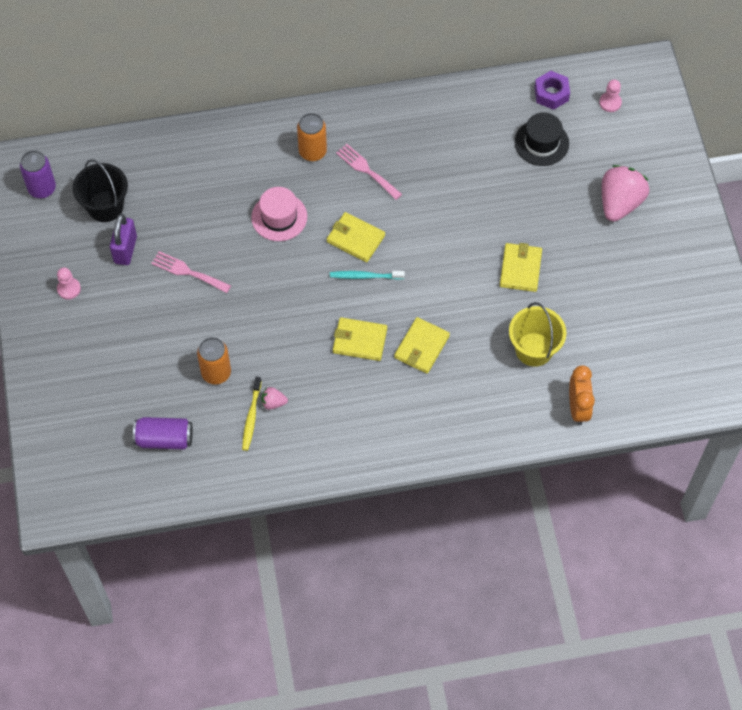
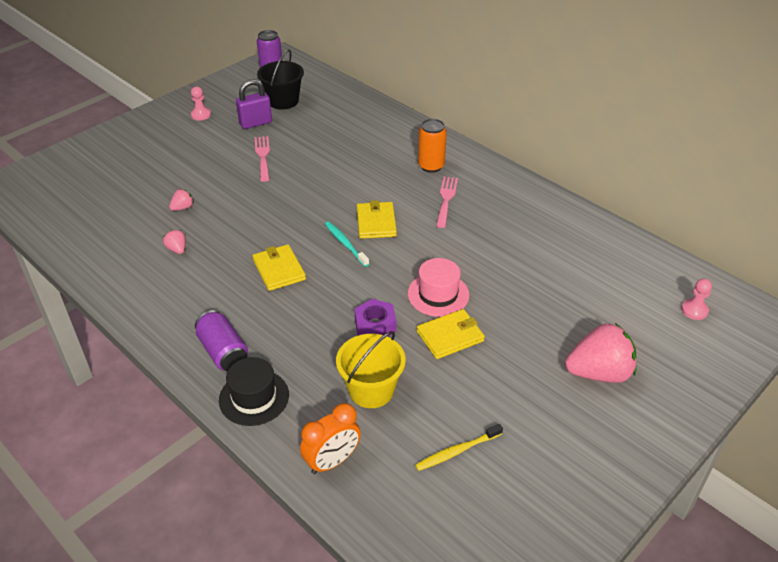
camera: 55 degrees right, 20 degrees down
(164, 439) = (101, 209): purple can -> purple can (223, 352)
(216, 373) = (183, 208): orange can -> pink strawberry
(251, 417) = (154, 244): yellow toothbrush -> yellow toothbrush (457, 451)
(279, 217) = (355, 176): pink hat -> pink hat (438, 294)
(421, 347) = (305, 310): yellow wallet -> none
(541, 143) = (595, 285): black hat -> black hat (254, 397)
(551, 94) = (651, 267): purple nut -> purple nut (375, 325)

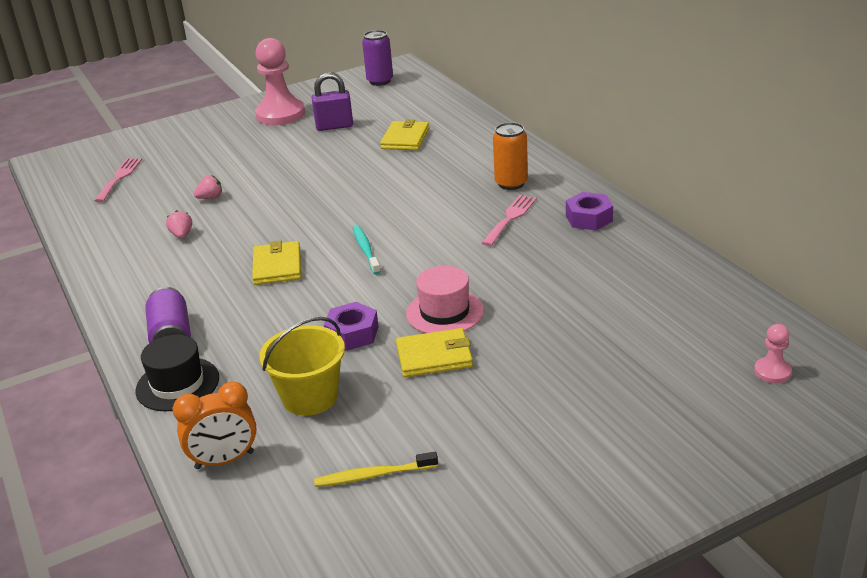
camera: 20 degrees right, 10 degrees down
(201, 115) = (280, 114): pink pawn -> pink pawn, size x2.18
(263, 156) = (324, 158): pink fork -> pink fork (119, 177)
(283, 101) = (377, 108): black bucket -> none
(376, 222) = (413, 233): yellow wallet -> yellow wallet (405, 139)
(506, 192) = (589, 218): none -> purple nut
(599, 373) = (601, 421): pink strawberry -> none

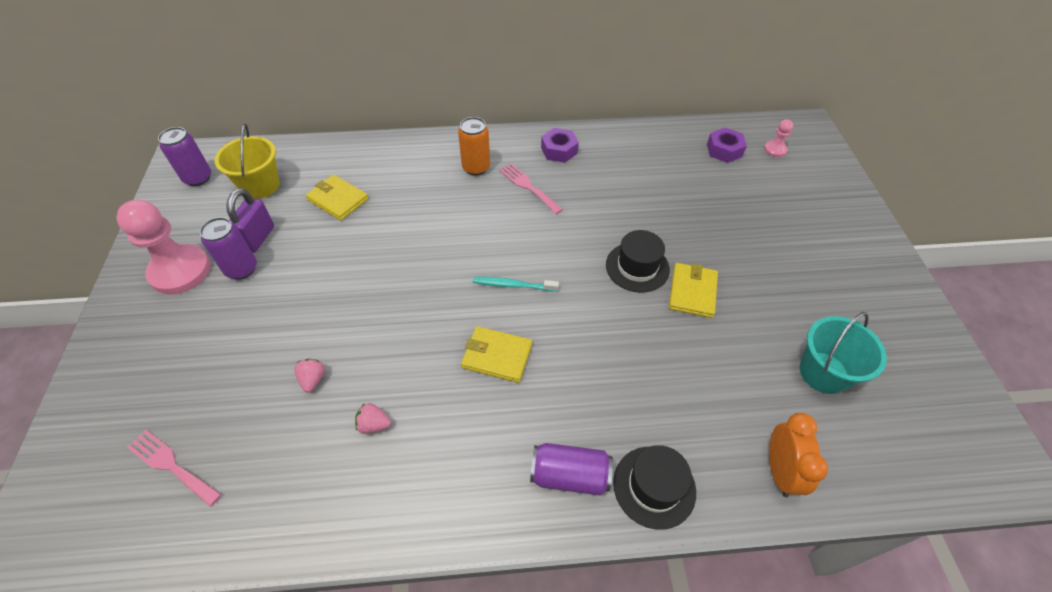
camera: 70 degrees left, 20 degrees up
(298, 133) = (241, 269): none -> purple can
(310, 397) = (714, 386): yellow bucket -> yellow bucket (260, 185)
(352, 334) = (637, 332): purple nut -> purple nut (724, 150)
(373, 475) = (823, 372): yellow toothbrush -> turquoise bucket
(444, 312) = (637, 267): pink hat -> black hat

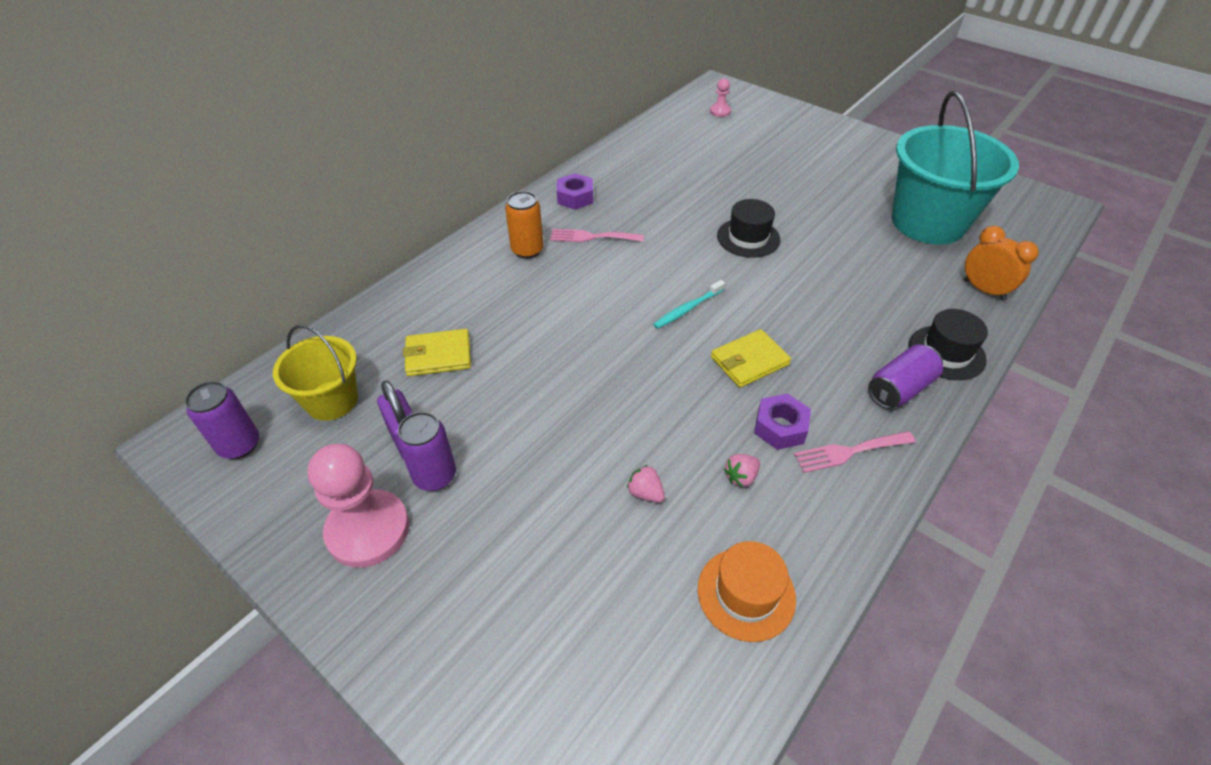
camera: 45 degrees left, 5 degrees down
(171, 465) = (634, 663): pink fork -> pink fork (849, 452)
(270, 494) = (746, 593): none -> orange hat
(692, 292) = (801, 229): yellow wallet -> none
(724, 150) = (690, 130): purple nut -> purple nut (780, 427)
(823, 372) = (928, 222): turquoise bucket -> turquoise bucket, size x1.79

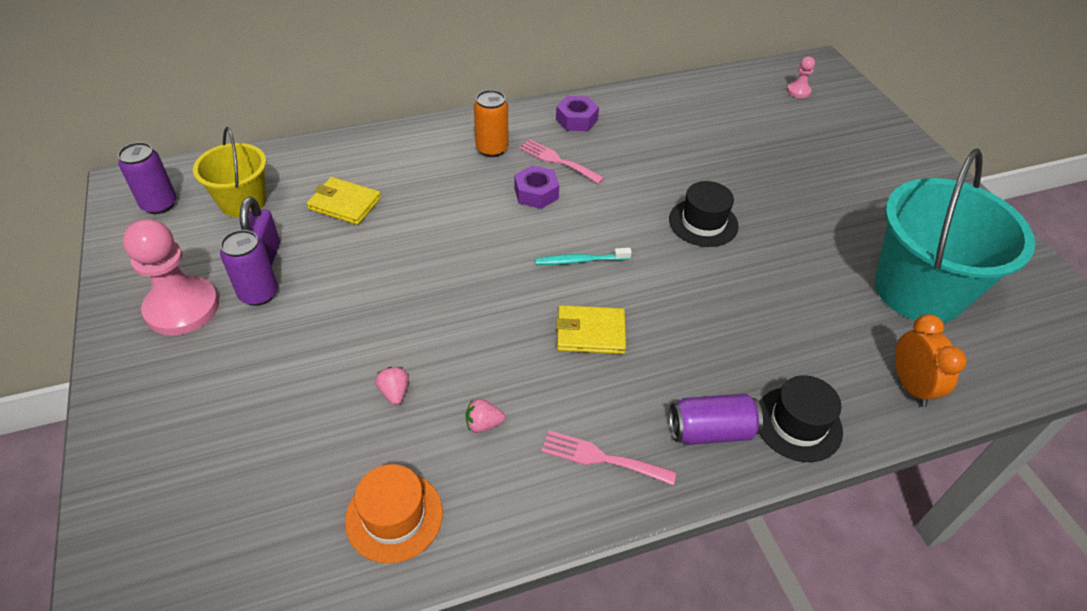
camera: 30 degrees right, 0 degrees up
(780, 427) = (559, 403): purple nut -> purple nut (536, 193)

